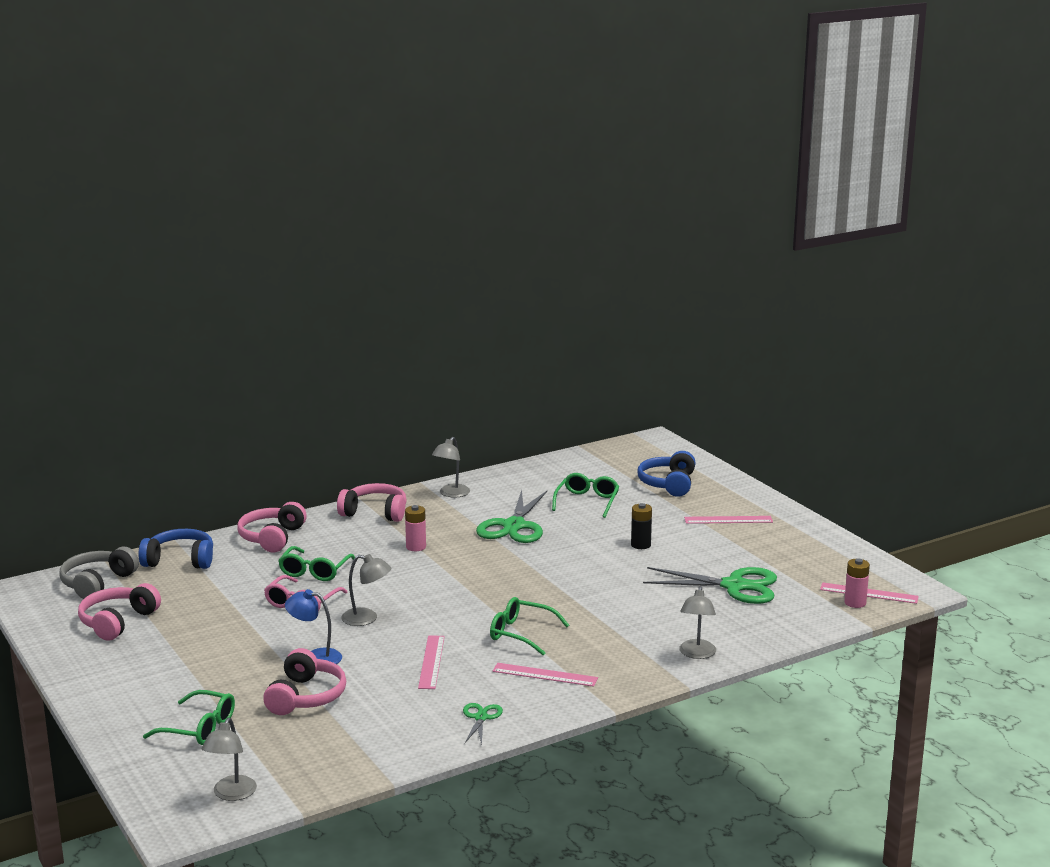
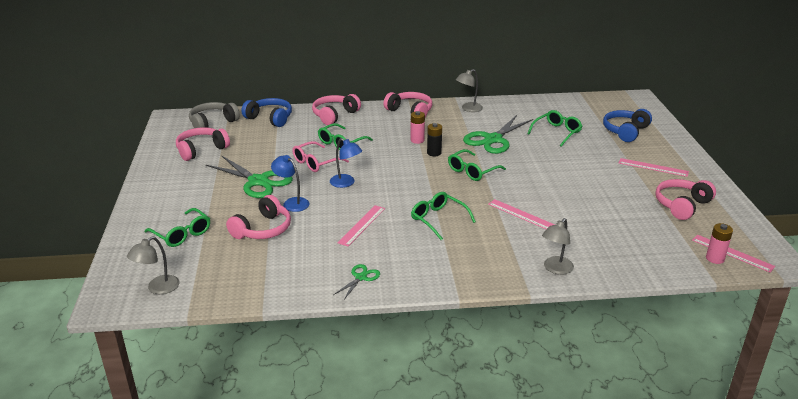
camera: 25 degrees right, 10 degrees up
(367, 619) = (346, 183): grey lamp -> blue lamp
(518, 569) = (472, 171): none -> green glasses
(545, 675) = (430, 256): pink ruler -> pink ruler (521, 215)
(640, 545) = (573, 172): black battery -> black battery (434, 153)
(734, 586) = (623, 220): green scissors -> green scissors (258, 181)
(786, 555) = (682, 205): none -> pink headphones

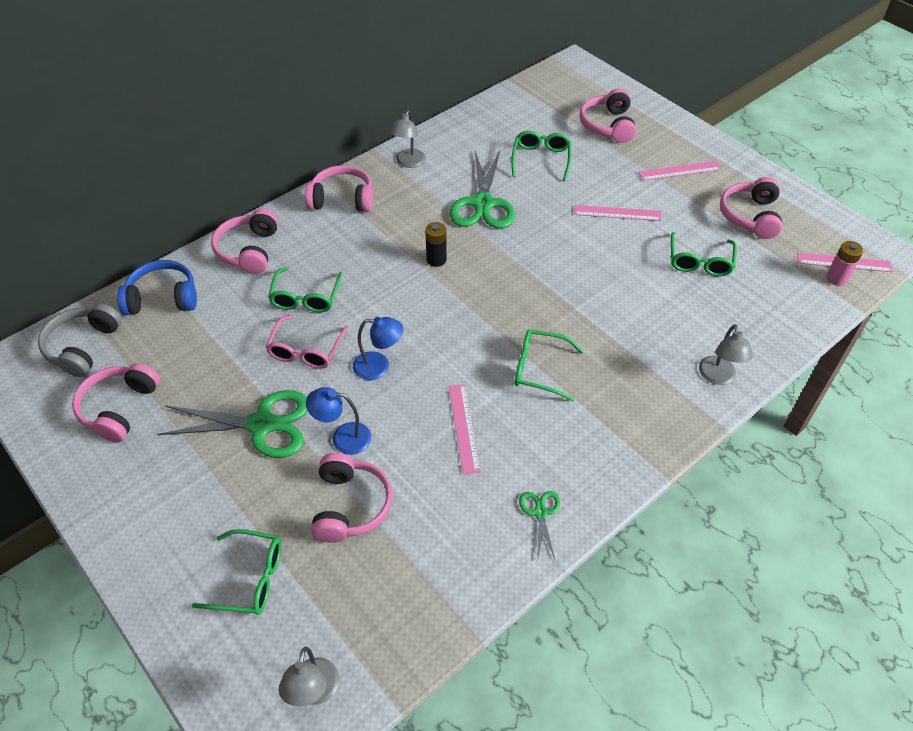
camera: 35 degrees left, 20 degrees up
(417, 140) = (397, 247): pink battery -> none
(472, 171) = (506, 269): green glasses -> green glasses (699, 262)
(521, 215) = (617, 313): pink ruler -> pink ruler (617, 213)
(625, 131) = (608, 125): blue headphones -> pink headphones

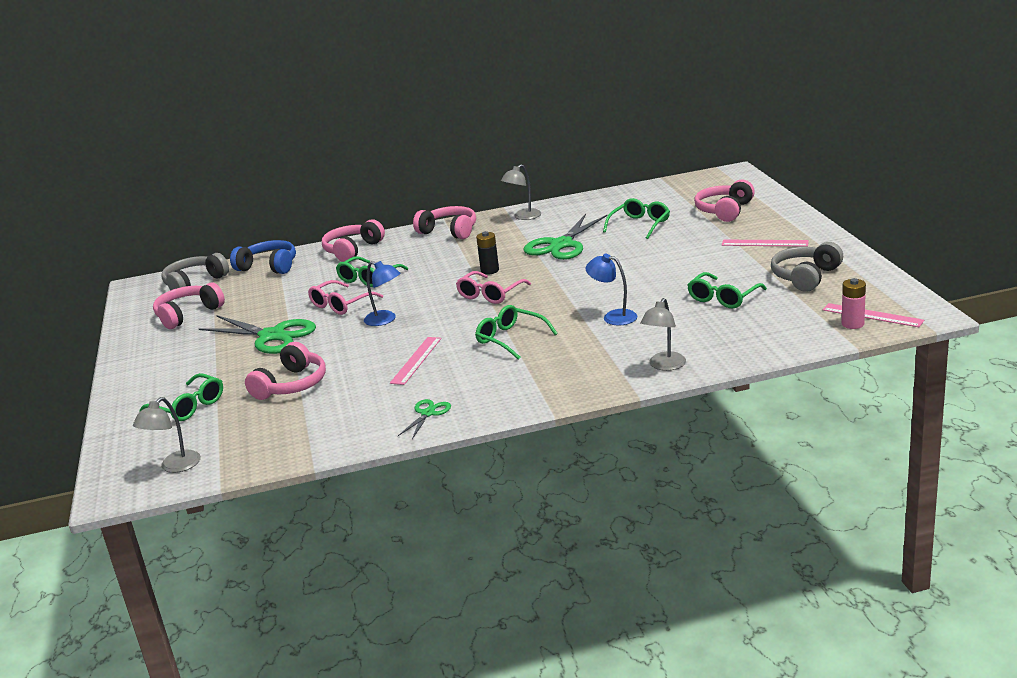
camera: 30 degrees right, 25 degrees down
(343, 438) = (321, 351): blue lamp -> blue lamp (613, 316)
(465, 300) = (490, 294): none -> pink glasses
(617, 213) = (676, 262): pink ruler -> none
(750, 216) = (805, 277): pink headphones -> grey headphones

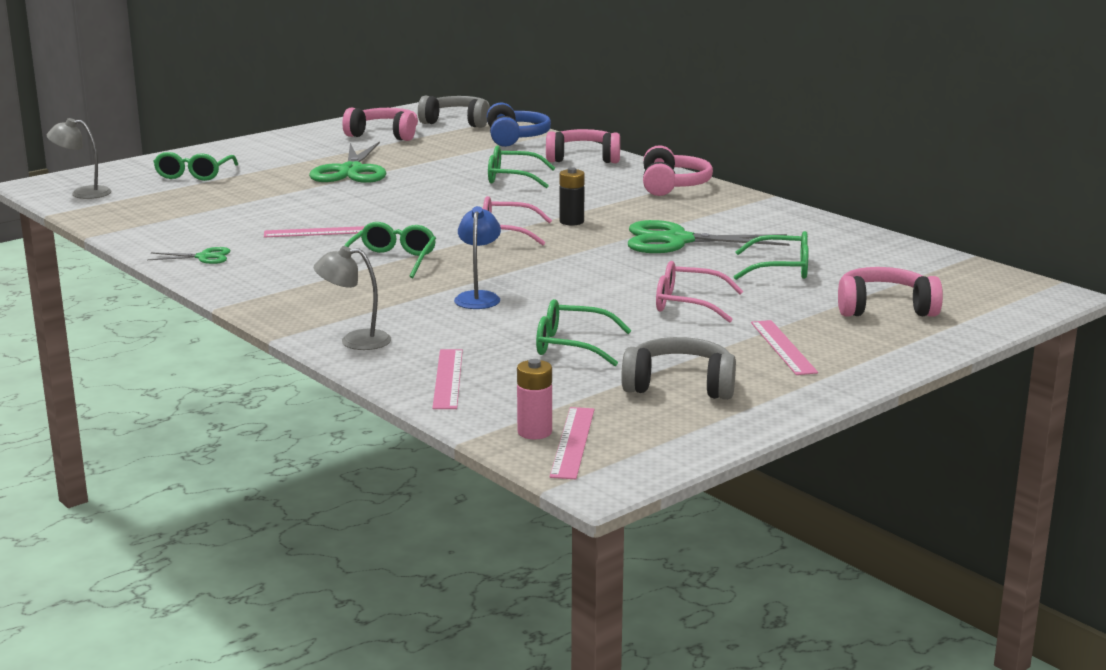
camera: 60 degrees right, 5 degrees down
(291, 385) = (248, 198): pink headphones -> none
(341, 305) = (439, 180): pink glasses -> pink glasses (687, 304)
(385, 320) = (411, 203): blue lamp -> none
(523, 217) = (750, 209): grey lamp -> none
(753, 341) = (448, 378): none -> pink ruler

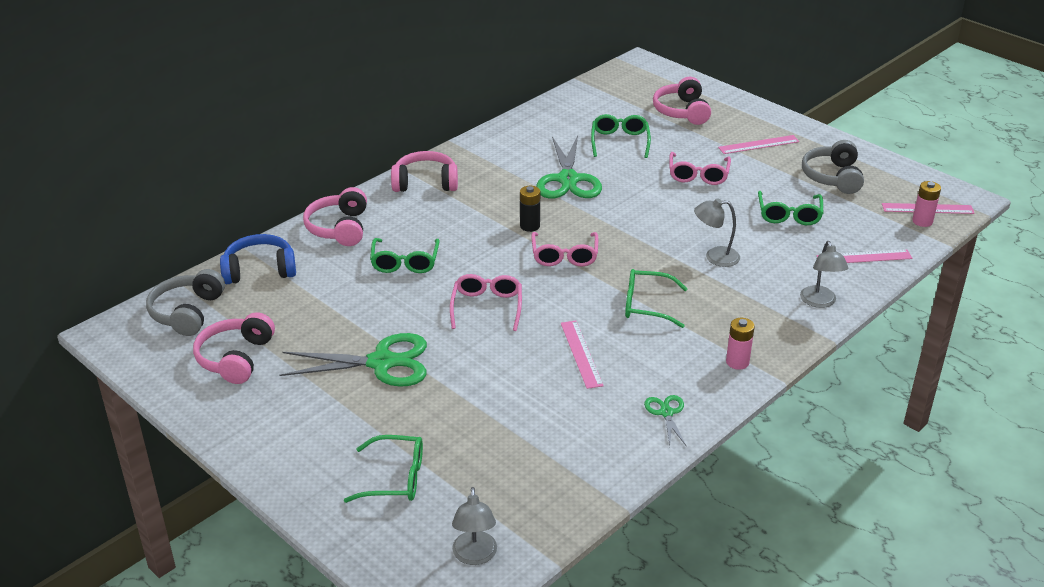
camera: 95 degrees left, 15 degrees up
(263, 291) = (737, 362): none -> pink battery
(420, 203) = (487, 307): none -> pink glasses
(478, 297) = (715, 257): blue lamp -> grey lamp

